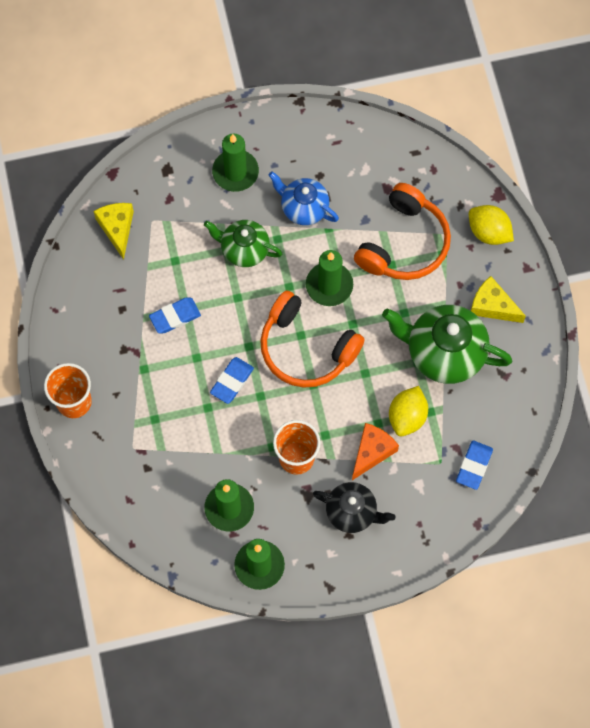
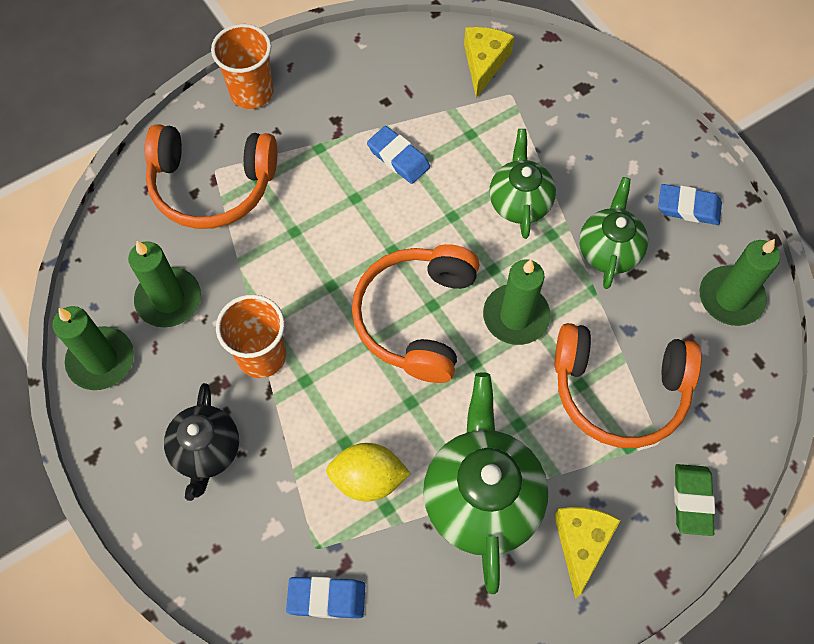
camera: 70 degrees right, 5 degrees down
(117, 228) = (484, 63): yellow cheese -> yellow cheese turned 45 degrees counterclockwise
(146, 453) = (212, 185): none -> orange headphones
(232, 381) = (338, 247): blue eraser -> blue eraser (688, 207)
(235, 172) = (617, 159): green candle -> green candle (730, 298)
(303, 208) = (608, 250): blue teapot -> green teapot
(372, 452) = (301, 449): orange cheese -> none
(488, 232) = (692, 501): yellow lemon -> green eraser

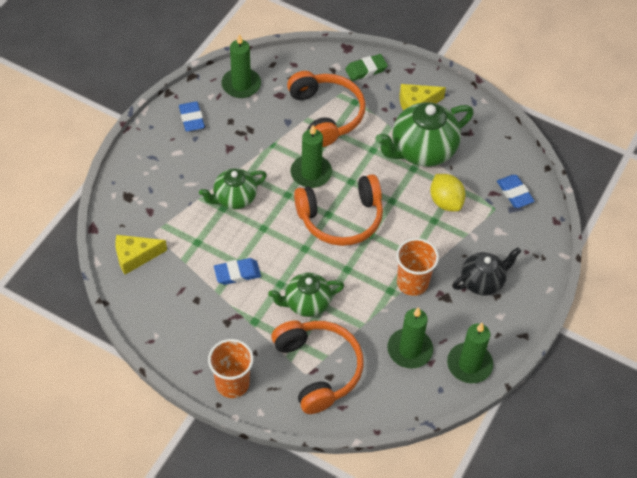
camera: 120 degrees left, 10 degrees down
(398, 158) = (237, 273): blue eraser -> blue eraser turned 60 degrees clockwise
(608, 250) = (242, 146): green teapot -> green teapot (306, 303)

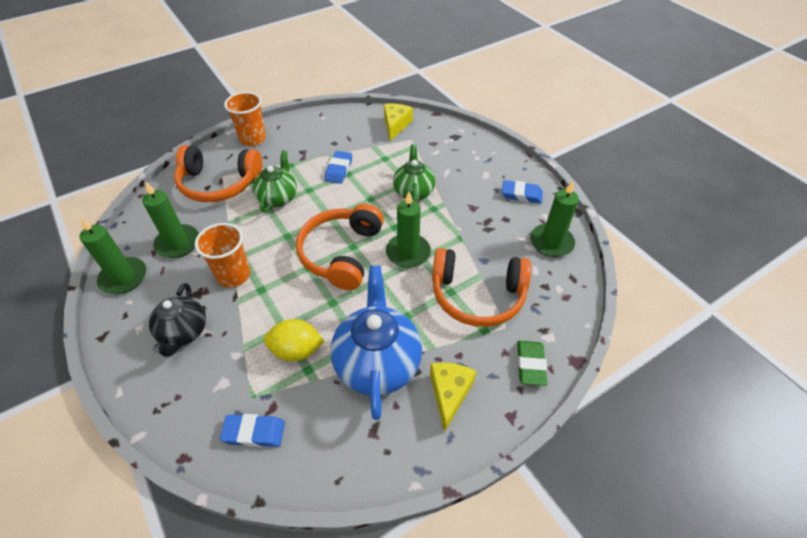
camera: 120 degrees right, 5 degrees down
(422, 151) = (377, 363): green teapot -> blue teapot

